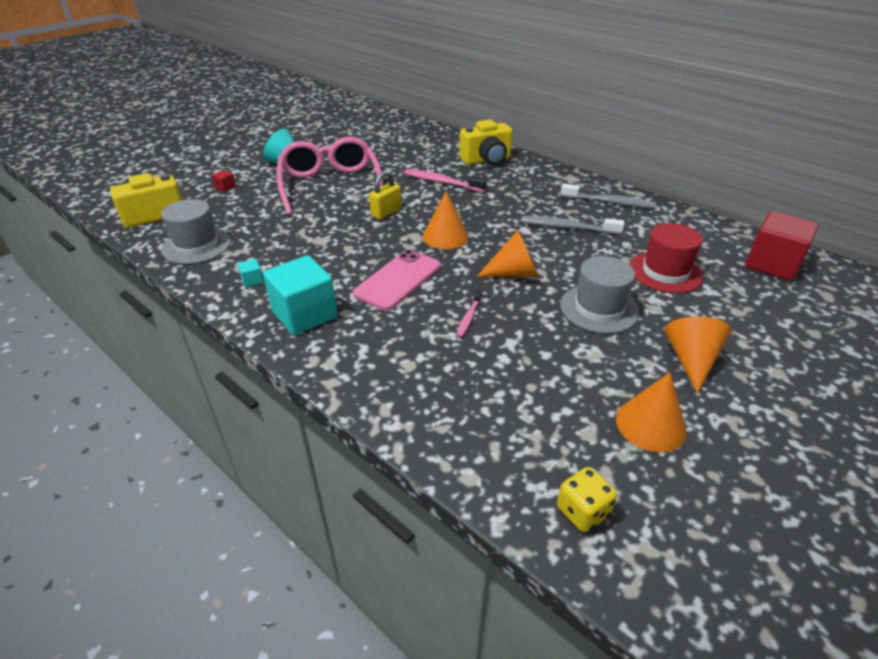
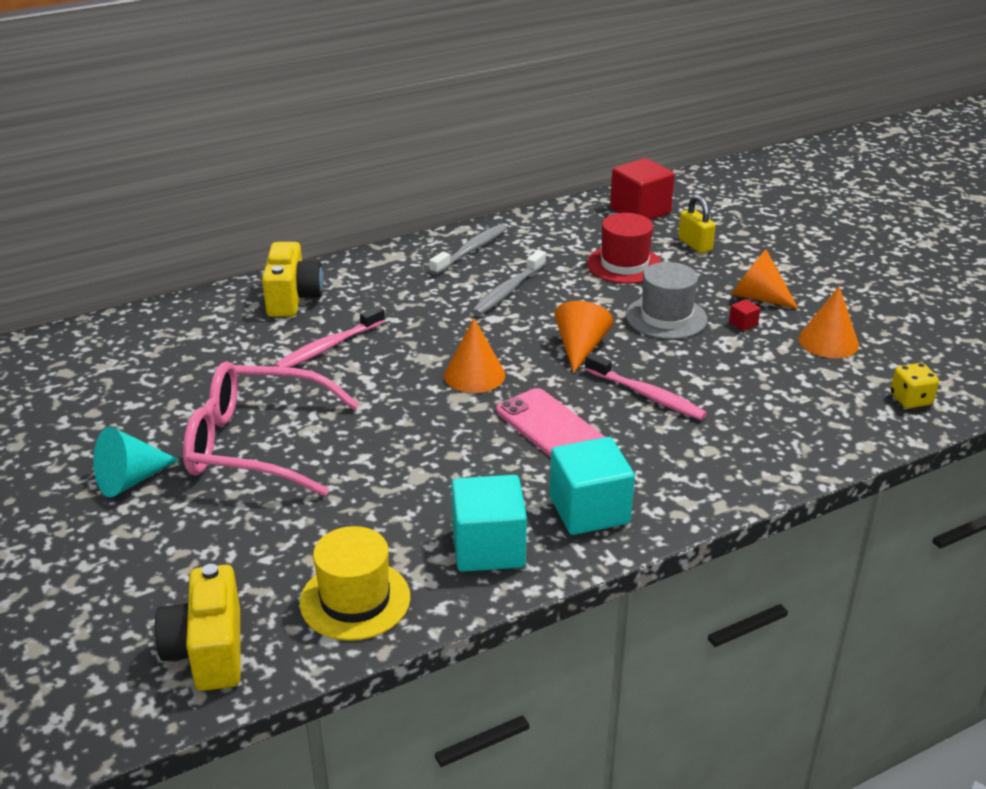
camera: 70 degrees left, 5 degrees down
(196, 245) = (355, 600): grey hat -> yellow hat
(225, 187) = (169, 558): red cube -> red cube (743, 324)
(252, 280) = (488, 548): turquoise cube -> turquoise cube, size x2.48
(386, 212) = (380, 408): yellow padlock -> yellow padlock (695, 245)
(469, 317) = (647, 395): pink toothbrush -> pink toothbrush, size x1.77

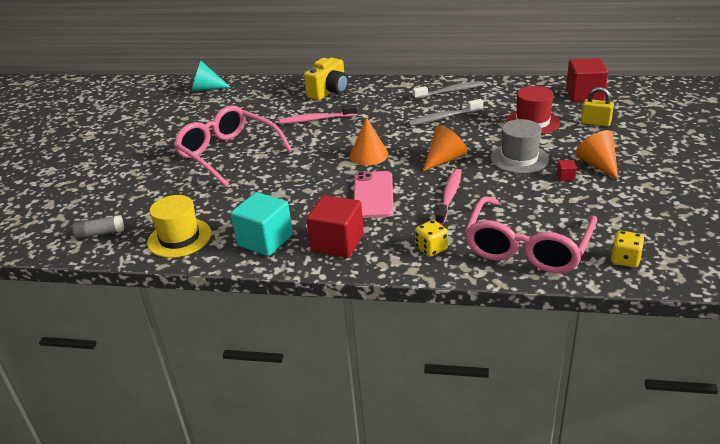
camera: 40 degrees right, 0 degrees up
(131, 480) = (162, 151): turquoise cone -> turquoise cone (206, 89)
(208, 651) = (100, 233): yellow camera -> grey glue stick
(589, 510) = (337, 243): turquoise cube -> red cube
(647, 395) = (449, 196): pink toothbrush -> pink toothbrush turned 150 degrees counterclockwise
(695, 245) = (595, 123): yellow padlock -> yellow padlock turned 75 degrees counterclockwise
(708, 469) = (431, 248): none -> yellow dice
(805, 425) = (527, 247): none -> pink glasses
(828, 341) = (612, 205): orange cone -> none

